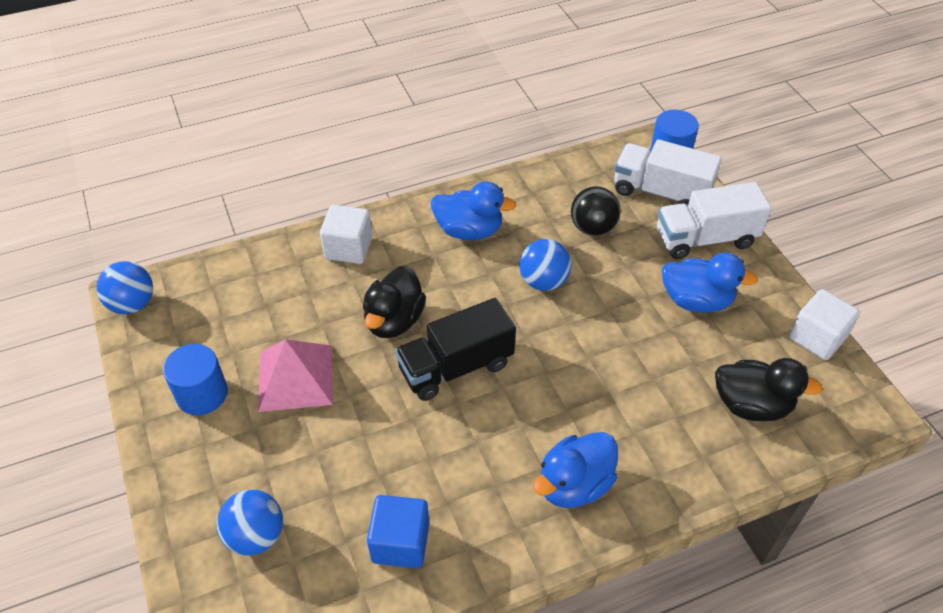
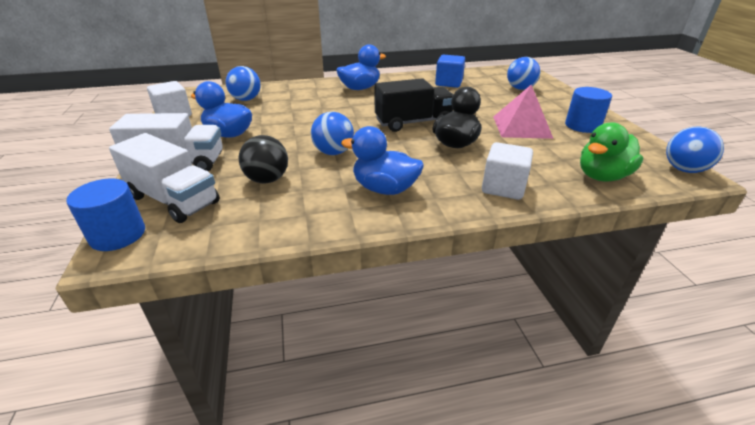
camera: 170 degrees left, 15 degrees down
(235, 279) = (602, 176): none -> green duck
(751, 405) = (246, 99): black duck -> blue ball

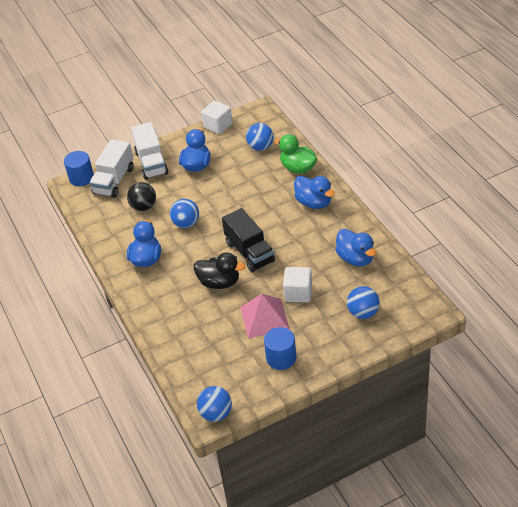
camera: 80 degrees right, 10 degrees up
(448, 83) = (355, 258): blue cube -> blue duck
(503, 187) = (162, 313): white cube -> white cube (298, 293)
(602, 176) = (192, 364): green duck -> green duck (298, 168)

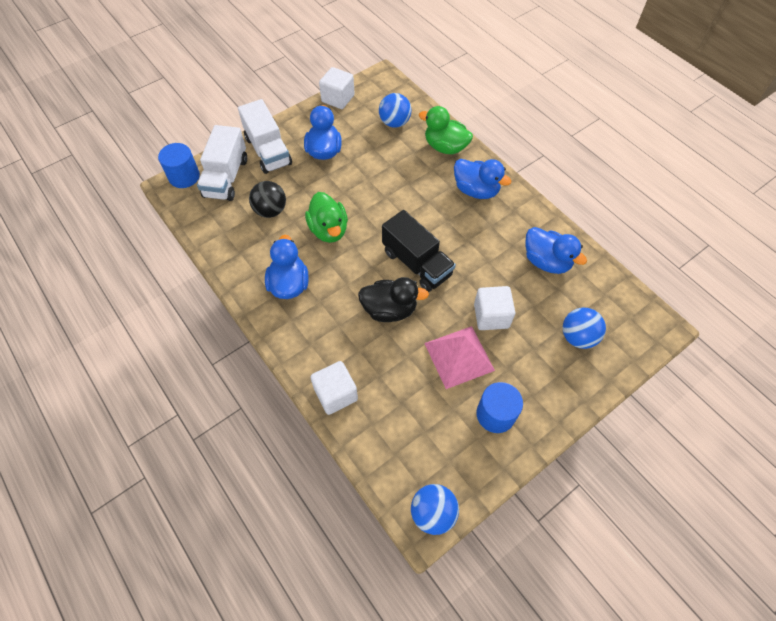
camera: 15 degrees left, 15 degrees up
(164, 334) = (336, 394): none -> white cube
(186, 223) = (329, 230): blue ball -> green duck

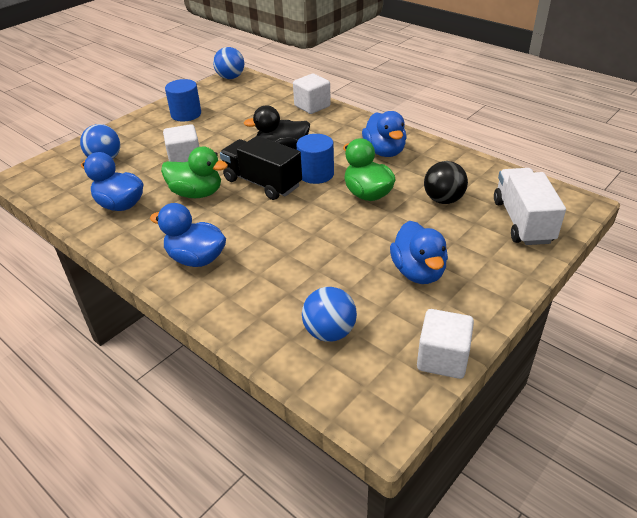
camera: 170 degrees right, 20 degrees down
(184, 176) = (574, 214): blue cylinder -> blue cylinder (316, 174)
(268, 151) = (495, 259): white truck -> none
(445, 147) = (242, 307): green duck -> green duck (197, 193)
(459, 356) = (215, 135): pink pyramid -> none

